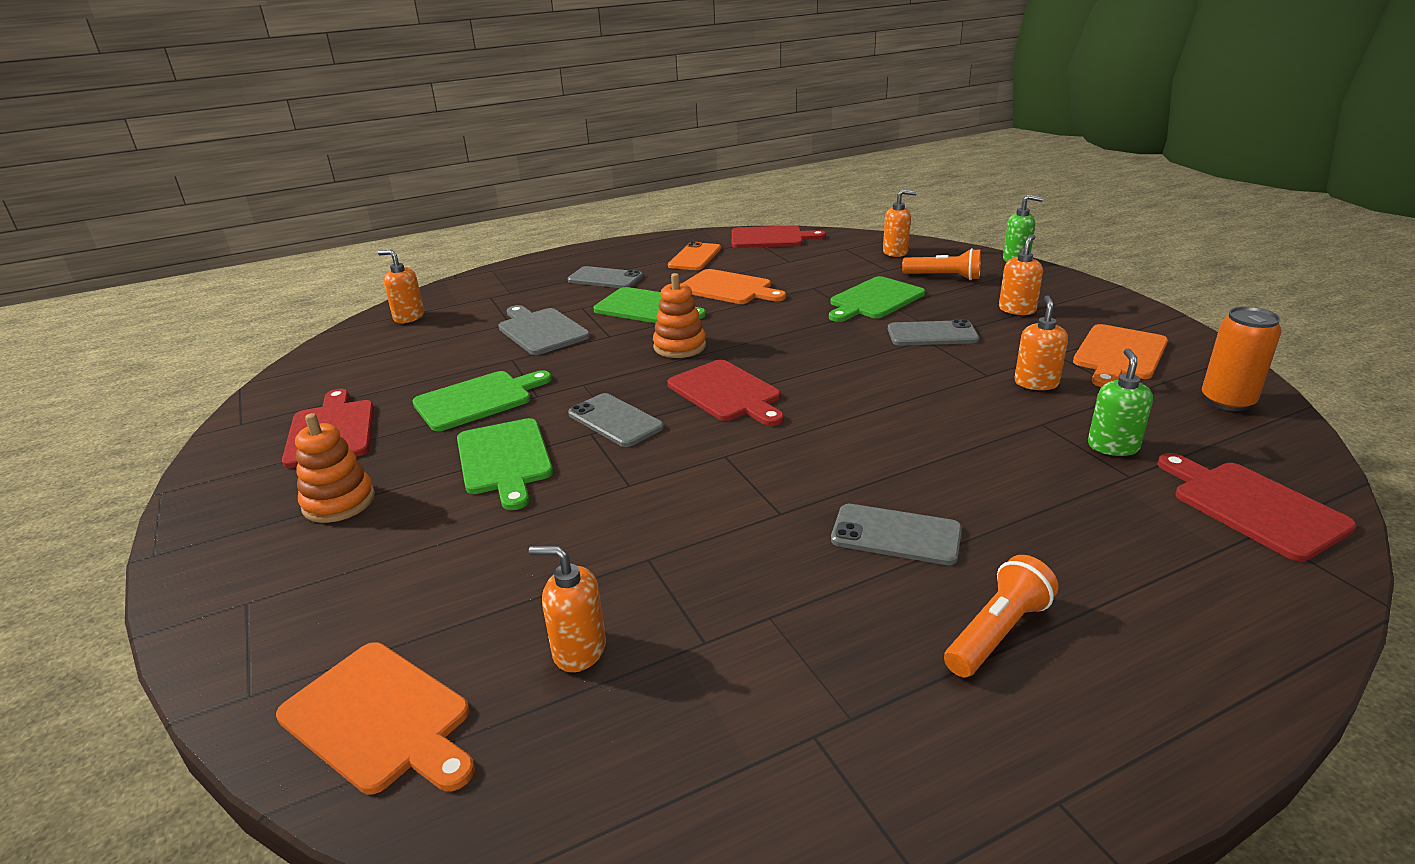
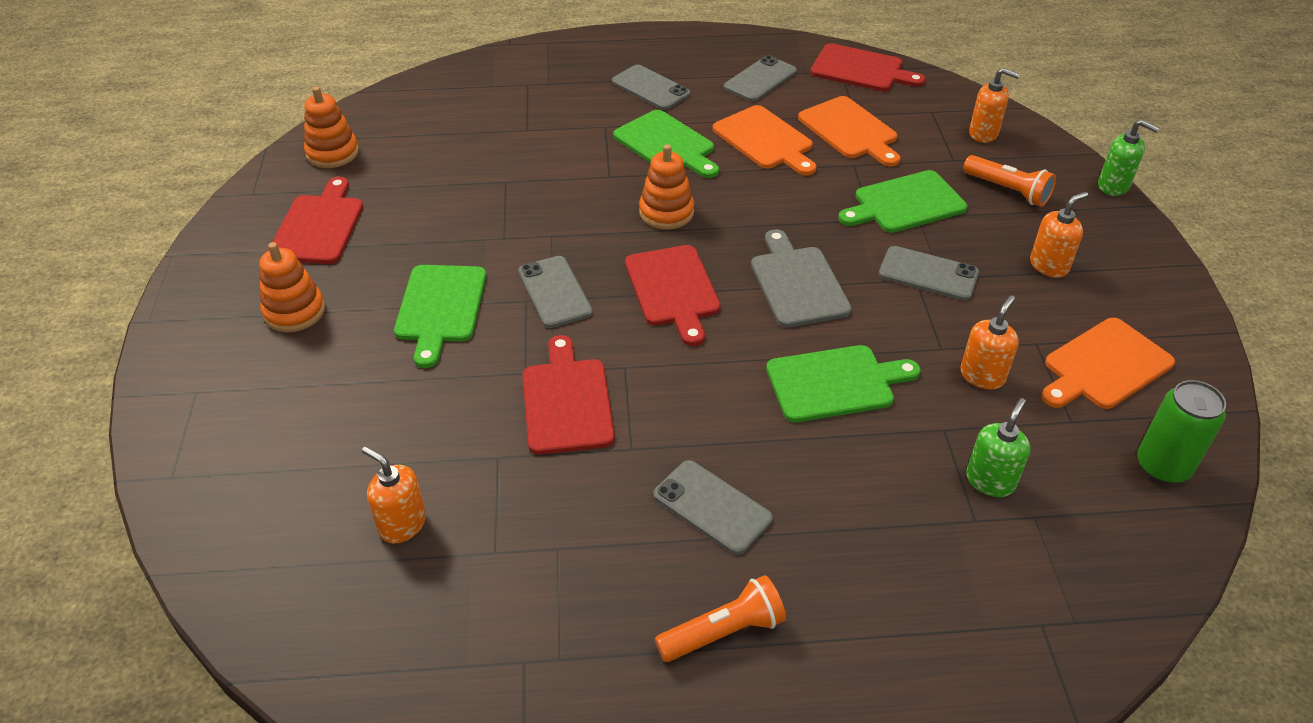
camera: 20 degrees right, 15 degrees up
(318, 377) = (332, 153): none -> orange stacking toy
(380, 718) = (245, 530): orange cutting board -> orange cutting board (850, 130)
(409, 317) = (441, 93): orange soap dispenser -> none
(477, 400) = (451, 226): green cutting board -> green cutting board (835, 383)
(541, 330) = (550, 149): grey cutting board -> grey cutting board (797, 283)
(695, 257) = (760, 79): orange phone -> grey phone
(1227, 401) = (1162, 466): orange can -> green can
(1253, 507) = (1061, 596): red cutting board -> red cutting board (566, 401)

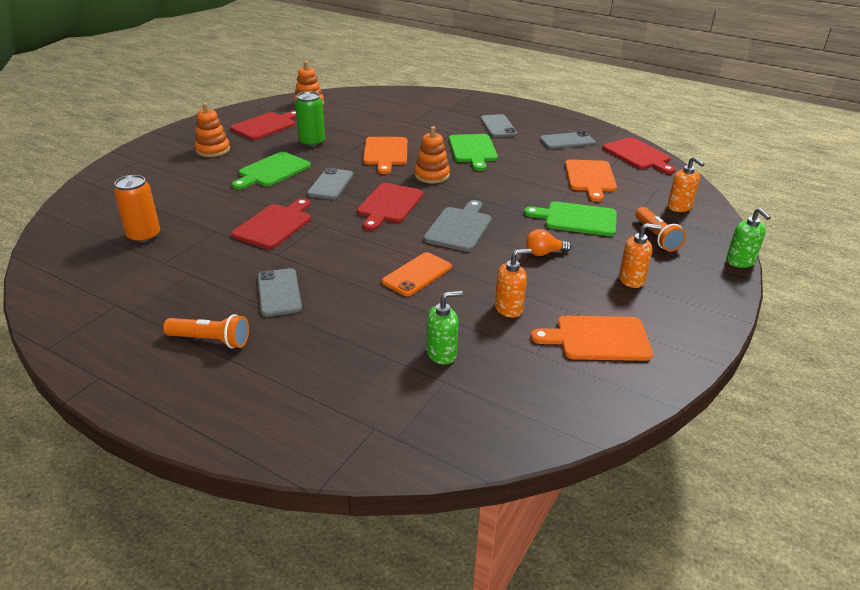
camera: 35 degrees right, 10 degrees down
(402, 524) = (144, 236): orange soap dispenser -> orange can
(765, 140) = (531, 166): orange cutting board -> orange cutting board (385, 153)
(835, 383) = (417, 274): green cutting board -> orange phone
(928, 274) = (544, 253): grey phone -> orange light bulb
(1162, 466) = (565, 401): green can -> green can (312, 142)

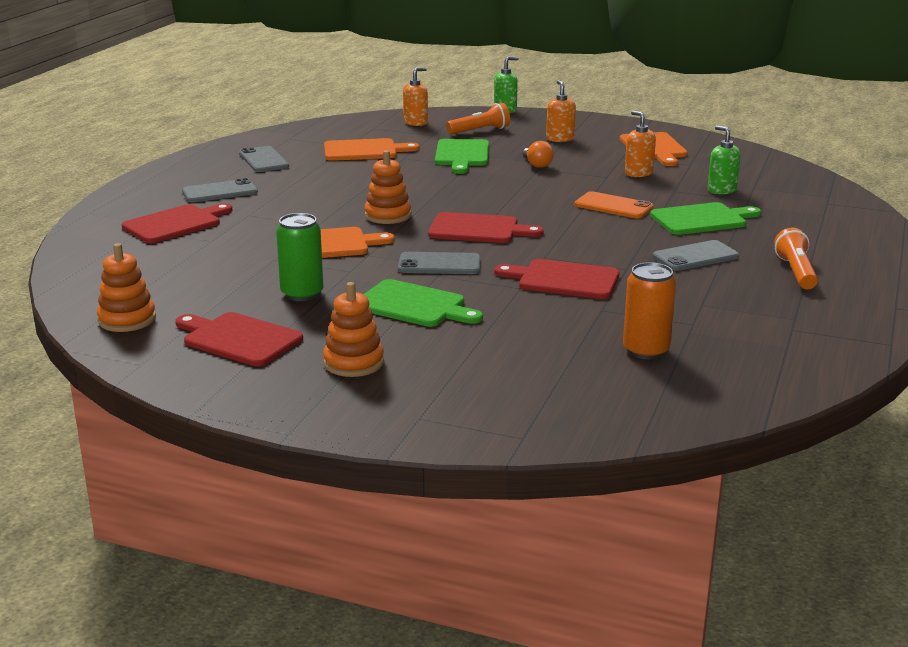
camera: 100 degrees left, 10 degrees down
(459, 227) = (510, 196): grey cutting board -> none
(473, 150) = (304, 200): green cutting board -> green cutting board (702, 219)
(638, 155) = (297, 133): red cutting board -> red cutting board (175, 224)

